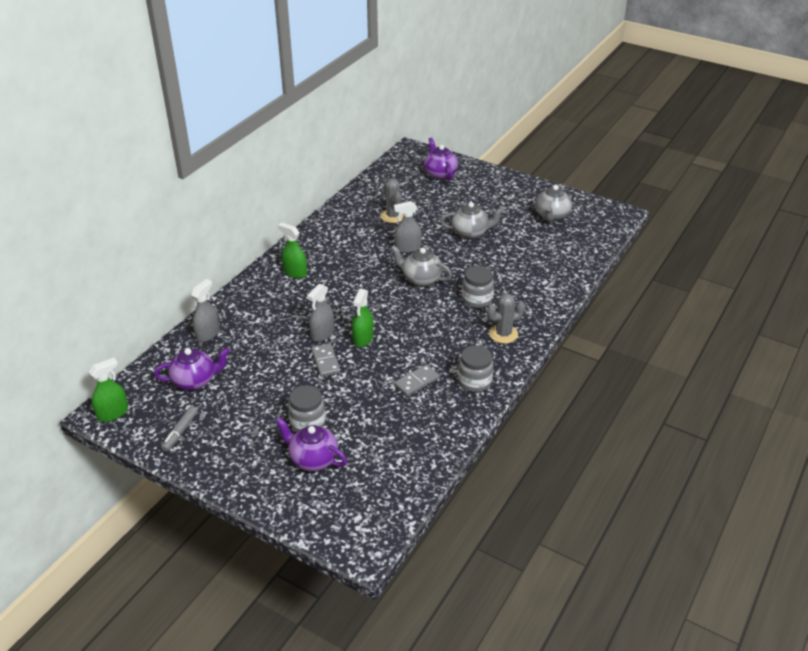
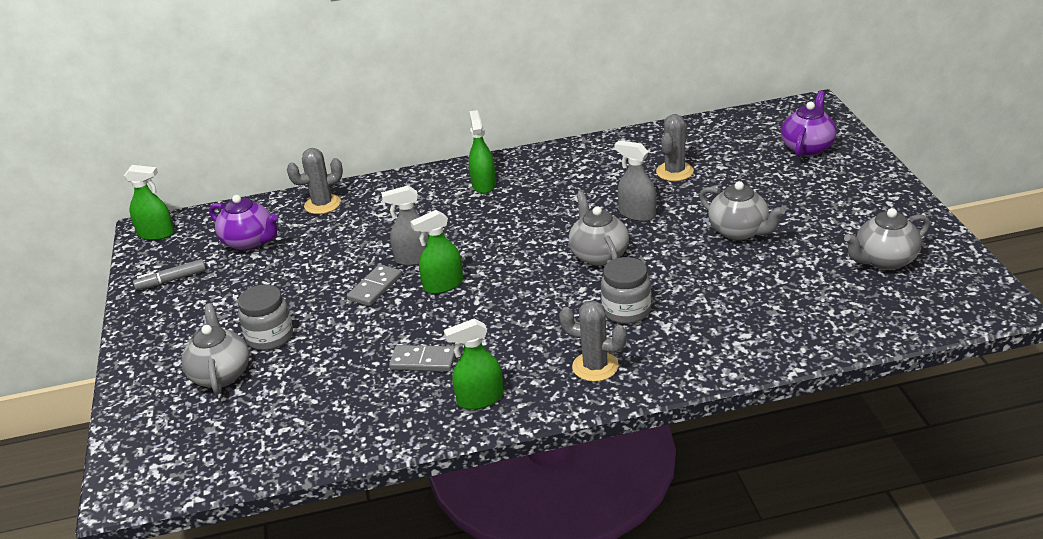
camera: 50 degrees right, 5 degrees down
(207, 334) = (322, 204): grey spray bottle -> grey cactus
(313, 459) = (221, 374): purple teapot -> grey teapot
(474, 381) = (480, 399): grey jar -> green spray bottle

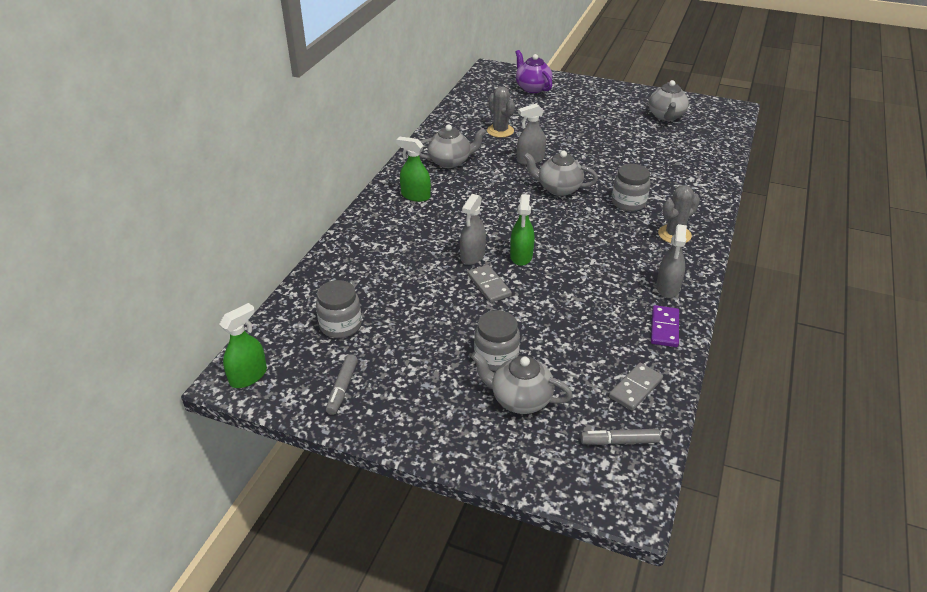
camera: 60 degrees left, 5 degrees up
(202, 455) = (619, 441): none -> grey marker
(249, 242) = (340, 325): purple teapot -> grey jar
(322, 204) = (337, 271): grey cactus -> none
(402, 422) = (664, 328): none -> purple domino
(423, 361) = (603, 295): grey domino -> grey domino (635, 388)
(480, 399) = (668, 288): green spray bottle -> grey spray bottle
(739, 231) = (590, 139): grey teapot -> grey teapot (450, 161)

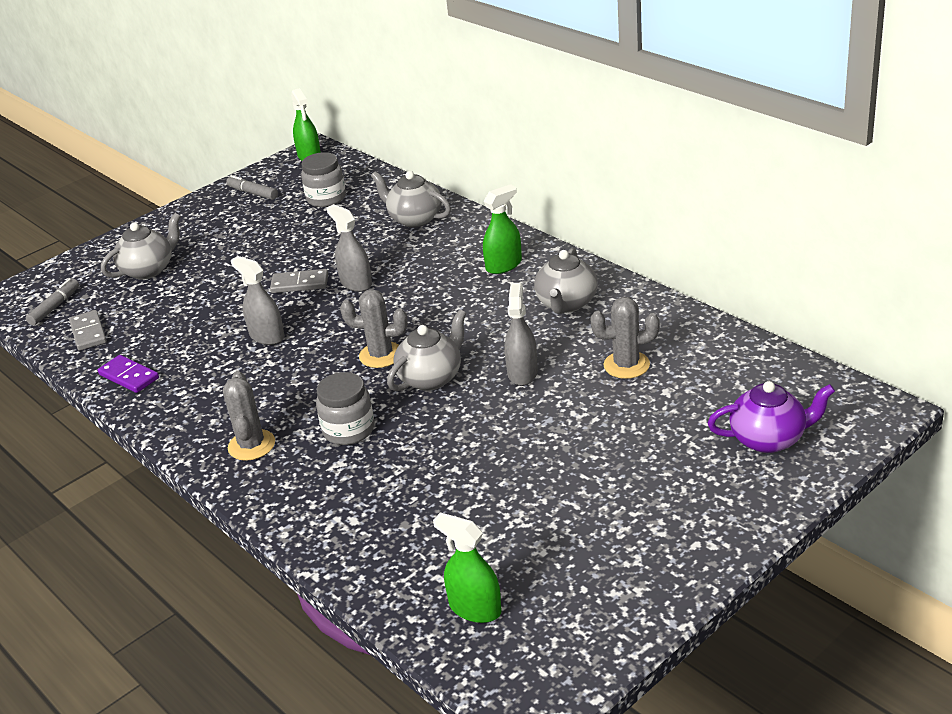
camera: 120 degrees right, 5 degrees down
(496, 357) = (205, 268): grey jar -> none
(521, 256) = (325, 314): green spray bottle -> green spray bottle (475, 608)
(550, 215) = (381, 355): none -> grey cactus
(666, 116) = (561, 578): grey teapot -> grey teapot (414, 219)
(668, 288) = (176, 401): grey spray bottle -> grey spray bottle (267, 336)

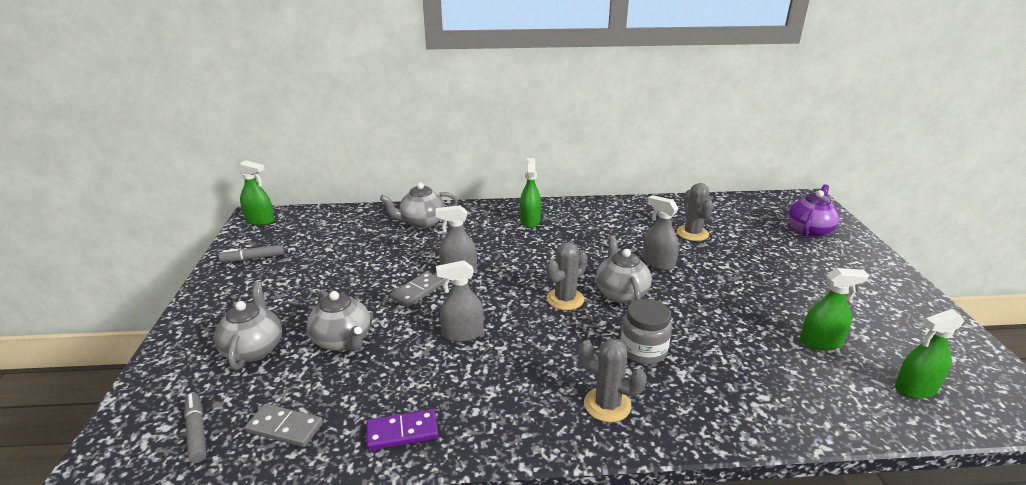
camera: 55 degrees left, 5 degrees down
(326, 198) = (328, 237): grey jar -> none
(491, 525) = (820, 342): none -> green spray bottle
(566, 304) = (603, 222): grey teapot -> grey teapot (343, 341)
(626, 365) = (692, 233): grey cactus -> grey cactus turned 45 degrees counterclockwise

